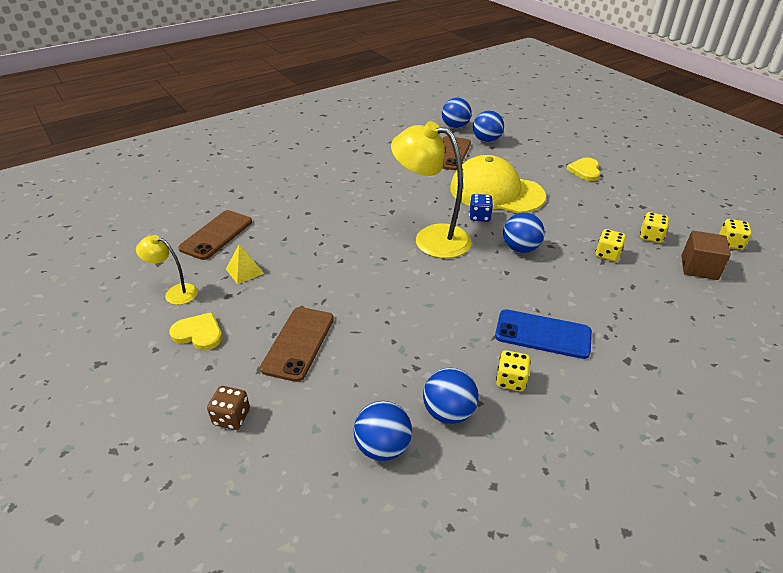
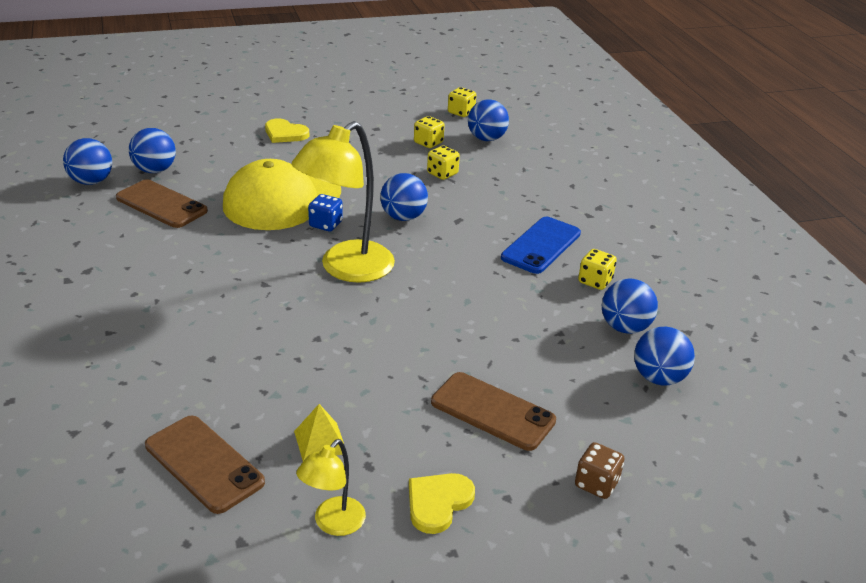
camera: 75 degrees left, 5 degrees down
(699, 267) = (486, 139): brown cube -> blue ball

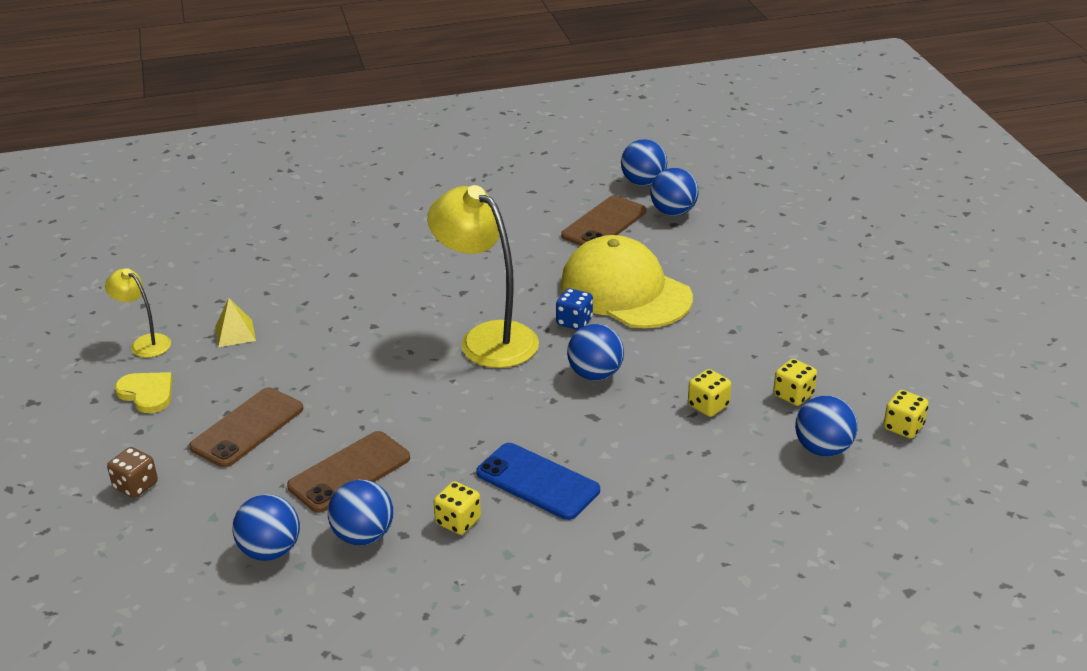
camera: 95 degrees right, 0 degrees up
(204, 464) = (227, 282): brown phone -> brown phone (349, 472)
(285, 133) = (784, 284): yellow heart -> none

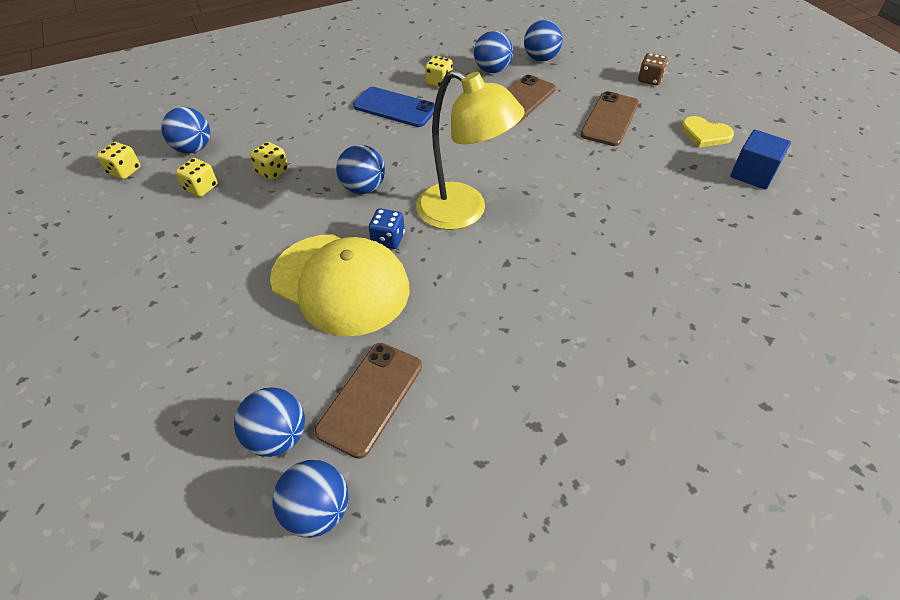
camera: 170 degrees right, 15 degrees up
(145, 343) = (753, 174): yellow lamp -> blue cube
(235, 333) = (686, 191): yellow pyramid -> none

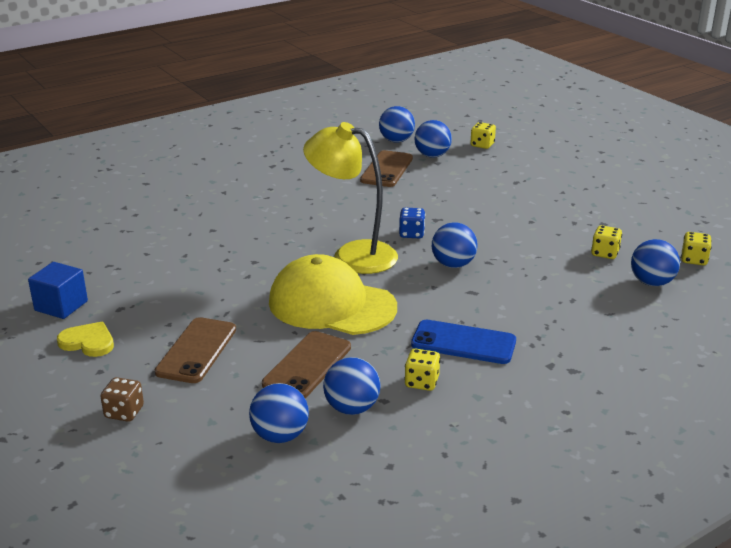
camera: 170 degrees right, 20 degrees down
(272, 171) = (551, 270): yellow dice -> yellow dice (482, 145)
(340, 284) = (435, 209): yellow cap -> yellow cap (331, 304)

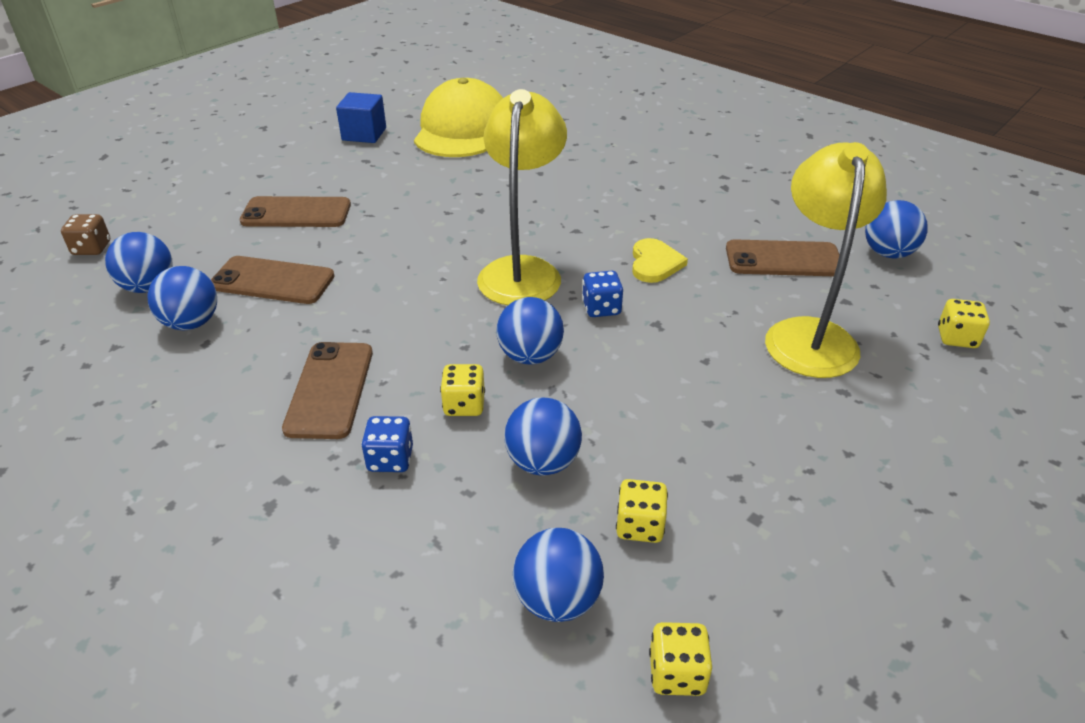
camera: 75 degrees right, 10 degrees up
(88, 342) = (306, 159): yellow heart -> yellow heart (654, 263)
(124, 412) = (195, 200): brown dice -> brown dice (92, 248)
(331, 304) = (400, 275): yellow cap -> yellow cap (462, 129)
(422, 382) = (240, 366): yellow dice -> yellow dice (464, 405)
(432, 156) = (866, 292): blue ball -> blue ball (543, 462)
(463, 343) = (330, 390): blue phone -> brown phone
(464, 179) = (809, 334): none -> yellow lamp
(539, 323) = (390, 459): none -> blue dice

